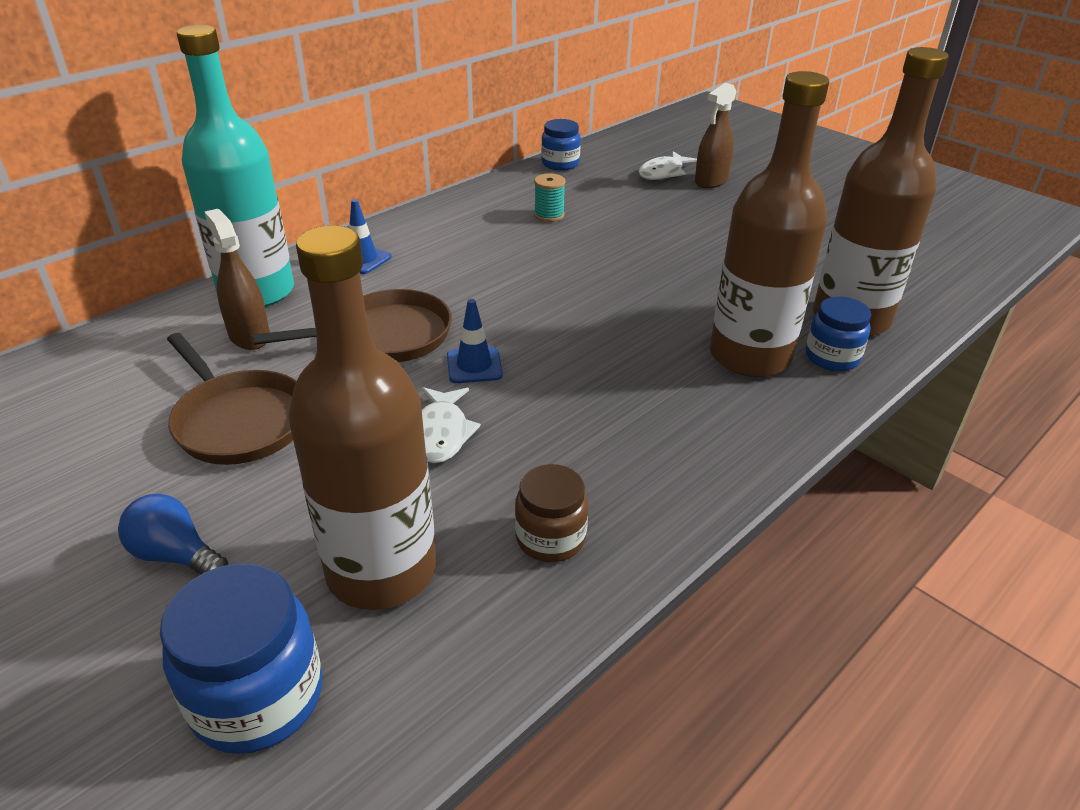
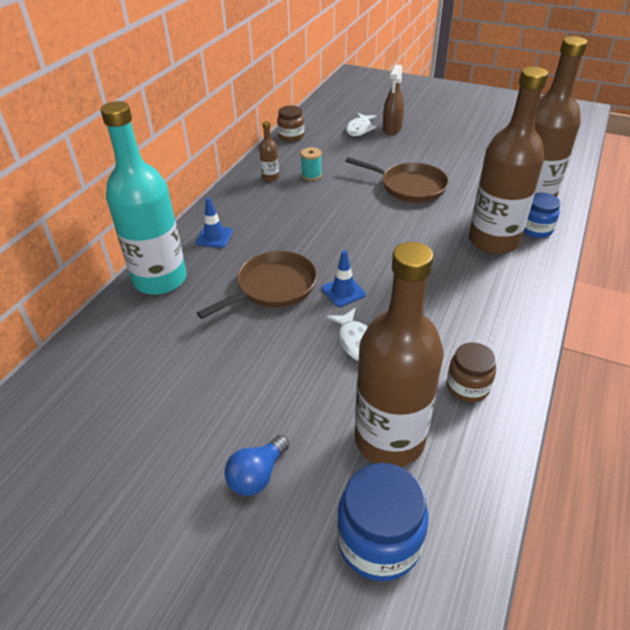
camera: 20 degrees left, 5 degrees up
(176, 555) = (257, 475): blue light bulb -> blue light bulb turned 60 degrees counterclockwise
(239, 421) = (224, 373): brown pan -> brown pan (409, 186)
(249, 336) = (181, 312): brown spray bottle -> none
(492, 206) = (270, 177): none -> brown bottle
(560, 164) = (291, 136): blue jar -> brown jar

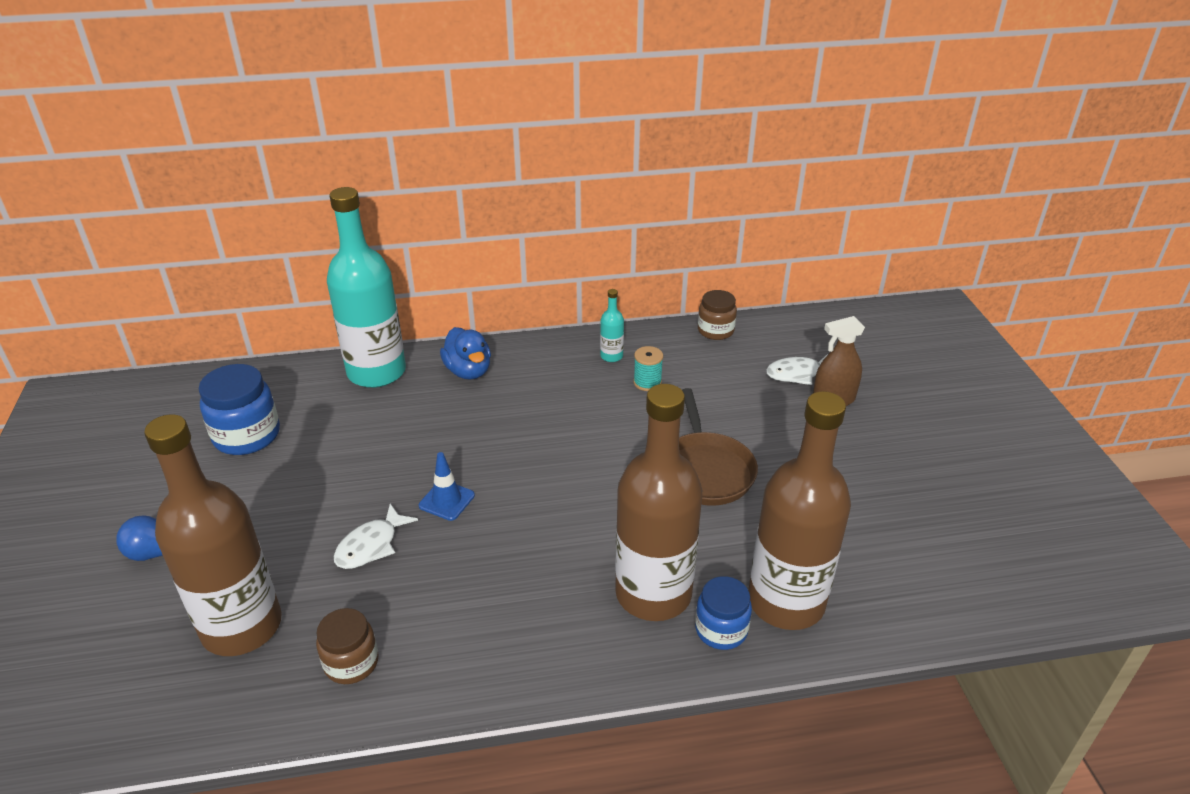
camera: 55 degrees right, 5 degrees down
(214, 237) = (468, 371): blue traffic cone -> blue duck
(270, 177) = (611, 356): brown bottle -> turquoise bottle
(273, 287) = (417, 447): brown pan -> none
(379, 541) = (113, 668): blue jar -> blue jar (247, 436)

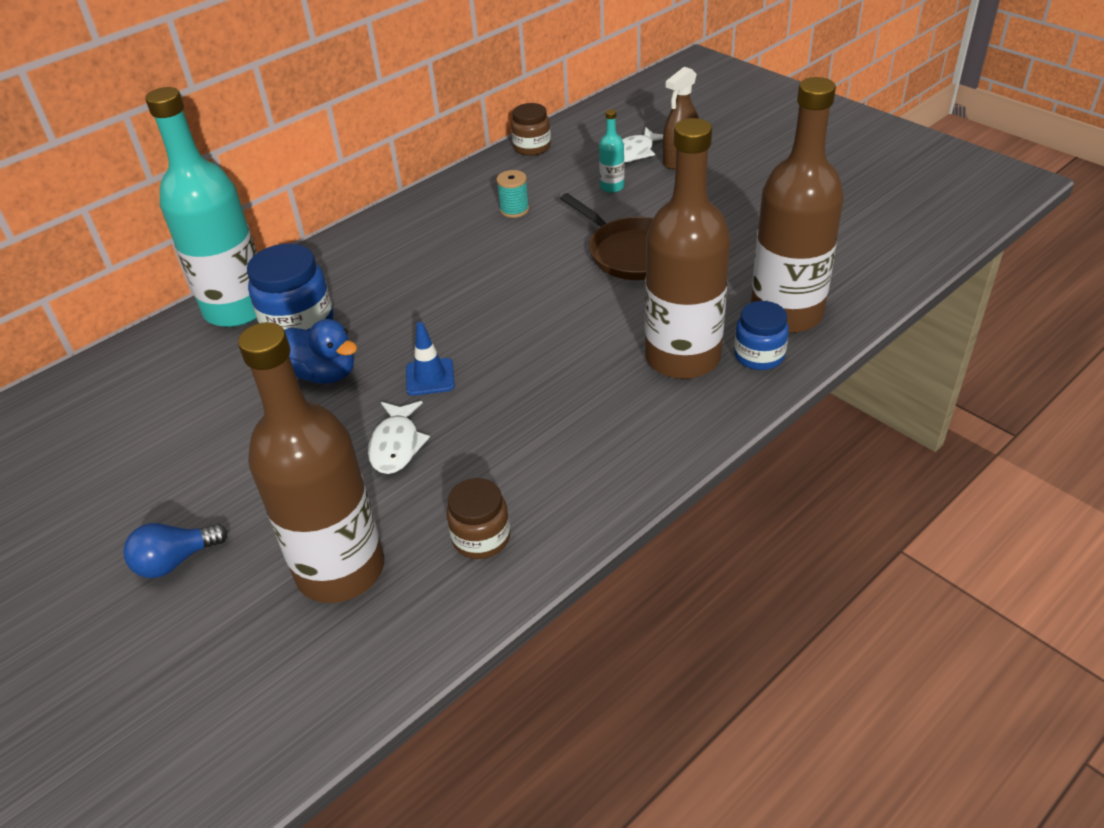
camera: 30 degrees left, 5 degrees up
(247, 436) = (155, 421): blue jar -> blue jar (299, 324)
(468, 371) = (334, 269): blue duck -> blue duck (325, 374)
(611, 356) = (460, 202): turquoise bottle -> turquoise bottle (612, 187)

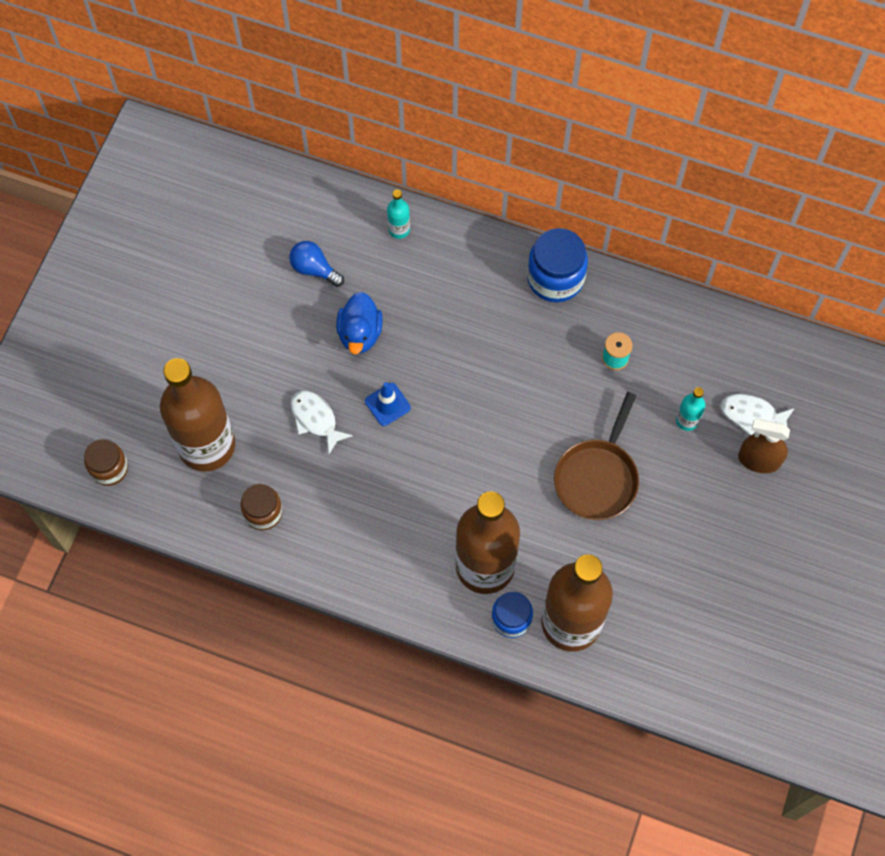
camera: 60 degrees right, 25 degrees up
(175, 561) = (173, 350): blue light bulb -> blue light bulb (314, 269)
(237, 308) = (399, 229): turquoise bottle -> turquoise bottle, size x0.40
(299, 324) = (401, 283): blue jar -> blue jar (555, 278)
(396, 445) = (316, 419): white fish -> white fish turned 75 degrees clockwise
(532, 147) = (719, 324): brown jar -> brown jar (109, 468)

